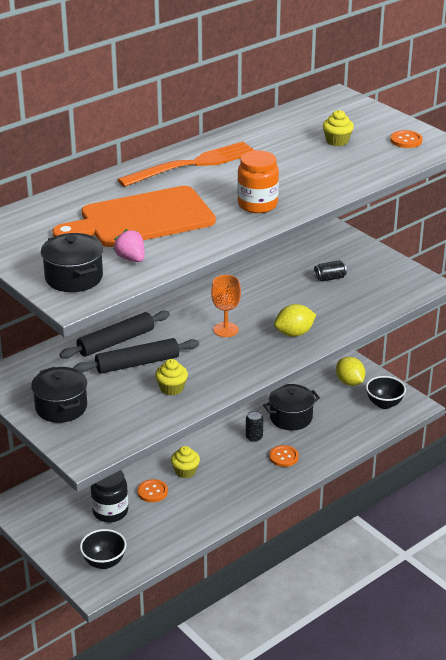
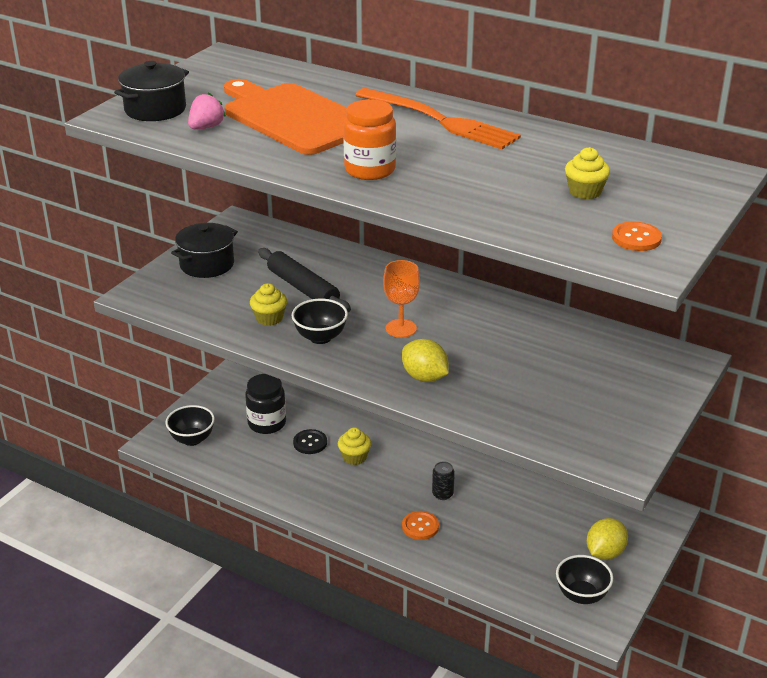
camera: 70 degrees right, 0 degrees up
(116, 342) = (335, 267): black rolling pin -> none
(152, 492) = (310, 443): orange button -> black button
(215, 368) = (320, 337): none -> black bowl
(291, 417) = (497, 516): black pot -> none
(330, 278) = (569, 381): black can -> none

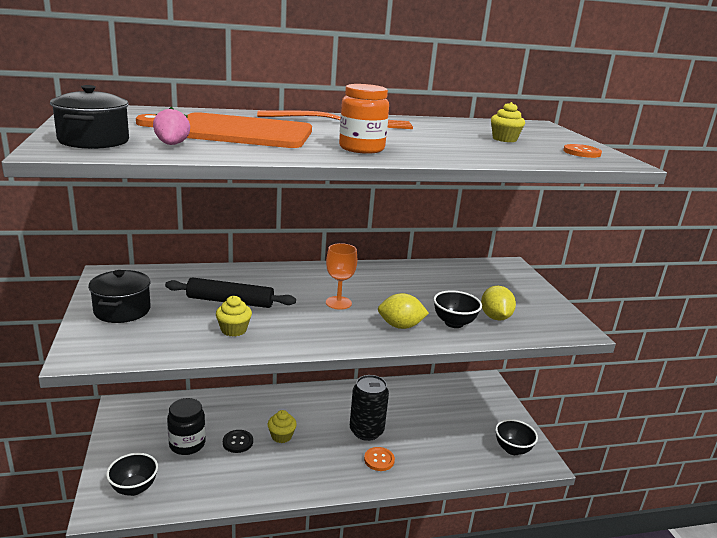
camera: 45 degrees left, 10 degrees down
(320, 337) = (293, 328): black bowl -> black bowl (454, 323)
(442, 494) = (366, 431): black can -> black can, size x2.03
(605, 553) = (490, 417): yellow lemon -> yellow lemon (495, 317)

